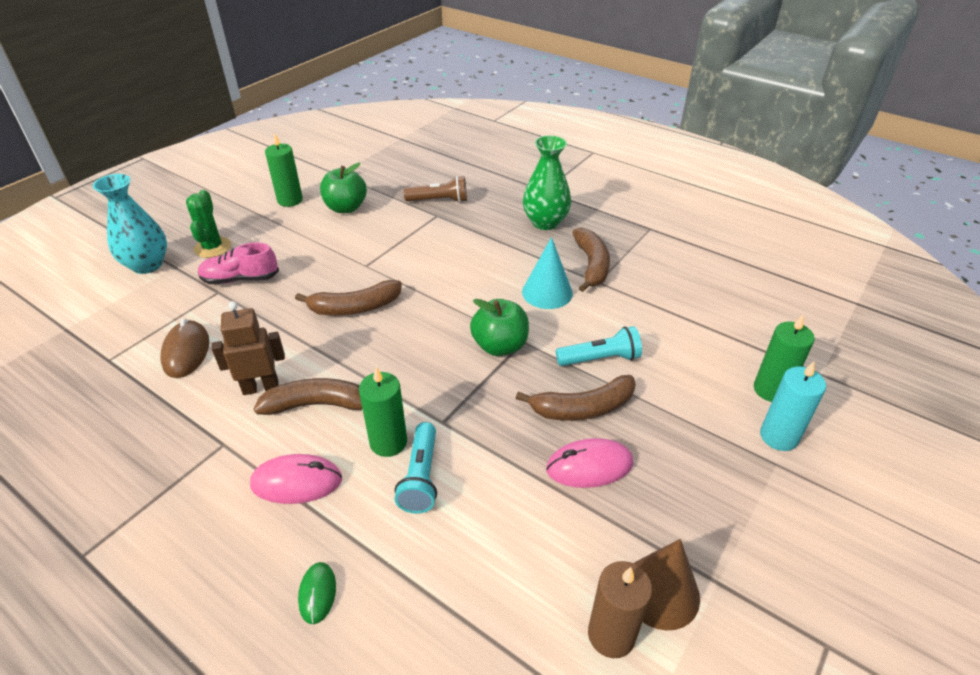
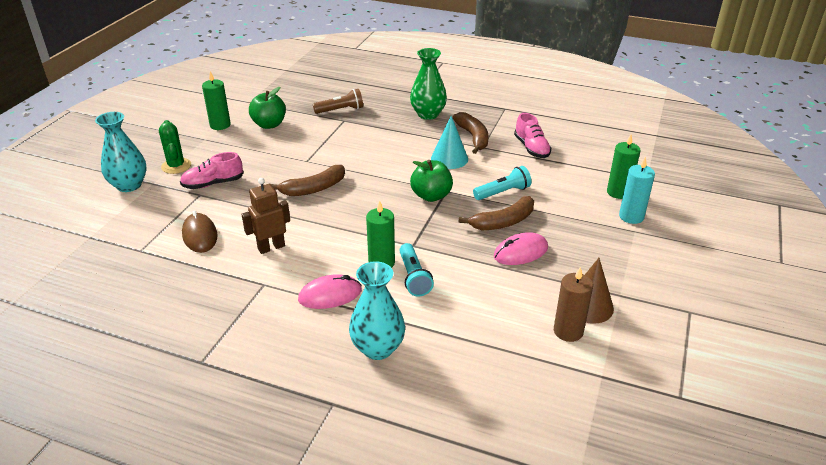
camera: 15 degrees left, 5 degrees down
(317, 593) = (378, 348): green mouse -> turquoise vase
(318, 405) = (320, 250): brown banana -> none
(666, 295) = (531, 148): none -> pink shoe

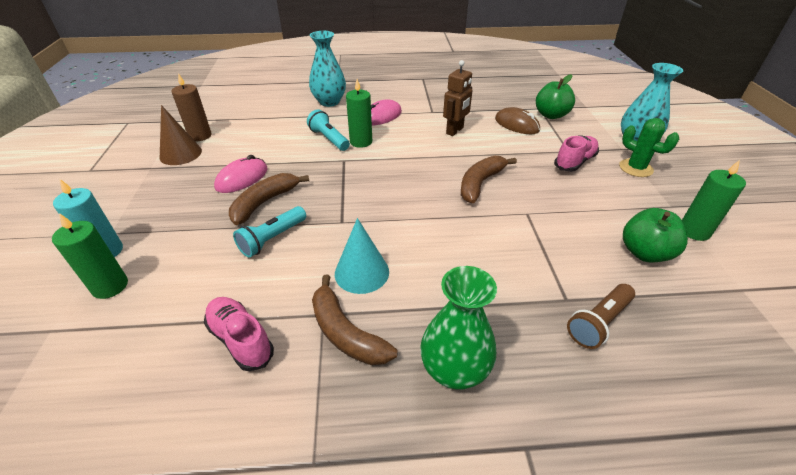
camera: 155 degrees right, 5 degrees up
(431, 196) = (354, 210): green apple -> green apple (551, 115)

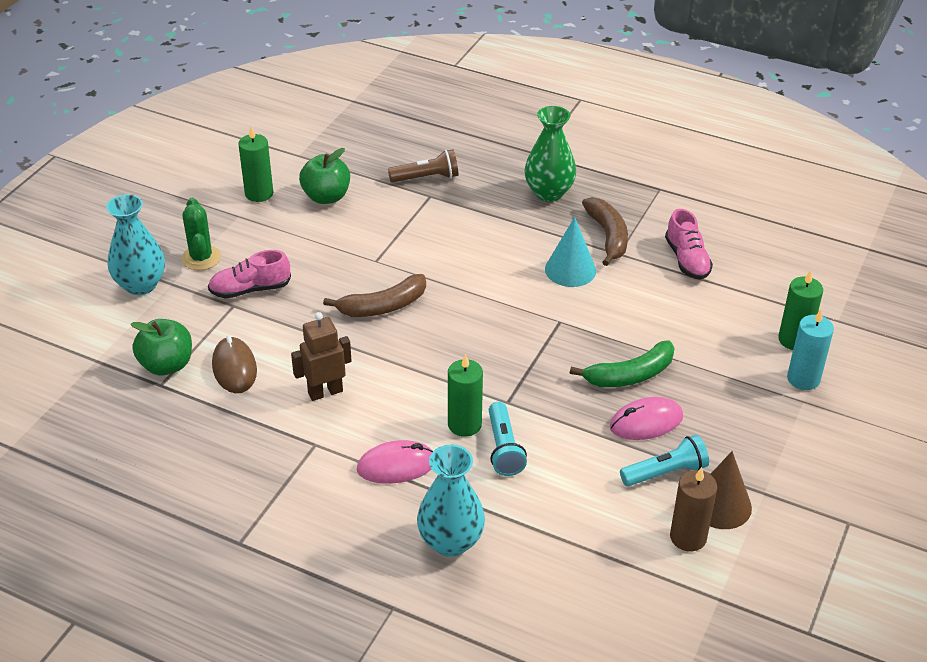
camera: 150 degrees left, 0 degrees up
(264, 202) = (630, 375): brown banana -> green banana
(272, 239) = (636, 329): turquoise flashlight -> turquoise flashlight (665, 473)

